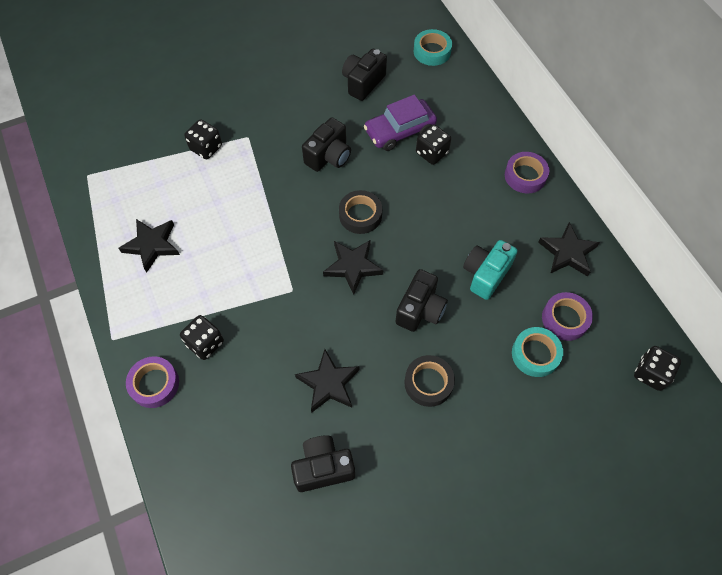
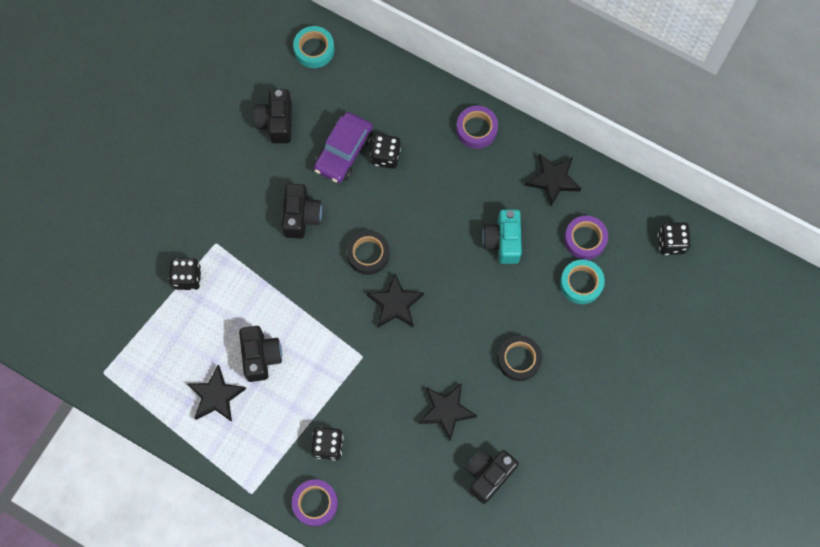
camera: 35 degrees left, 10 degrees up
(420, 310) = (473, 305): black camera -> black camera (261, 356)

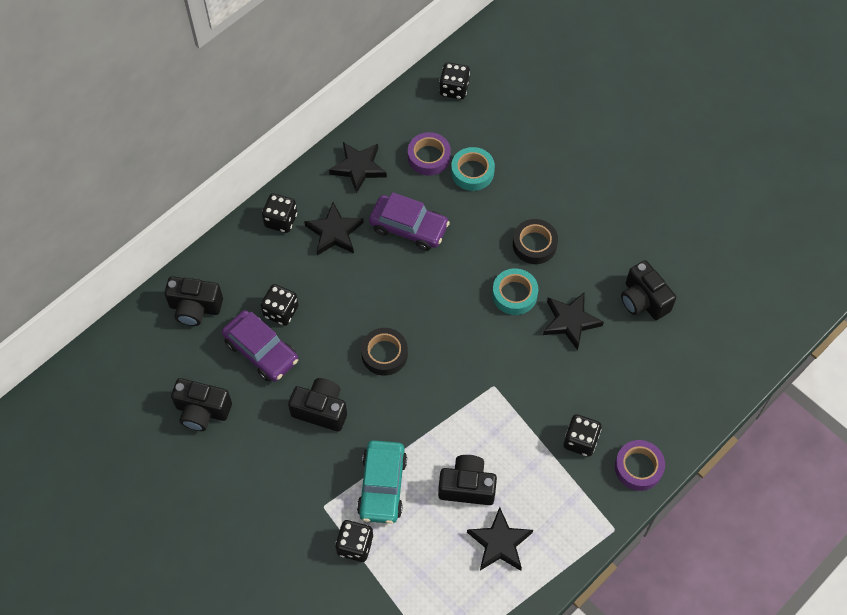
camera: 75 degrees left, 10 degrees down
(244, 285) = (382, 486): none -> turquoise car
(314, 49) = (130, 353): turquoise tape -> turquoise tape (514, 294)
(369, 86) = (195, 308): none -> black camera
(395, 304) = (446, 341): black star -> black star (334, 232)
(476, 129) = (281, 220): purple tape -> black dice
(503, 241) = (409, 227): turquoise camera -> purple car

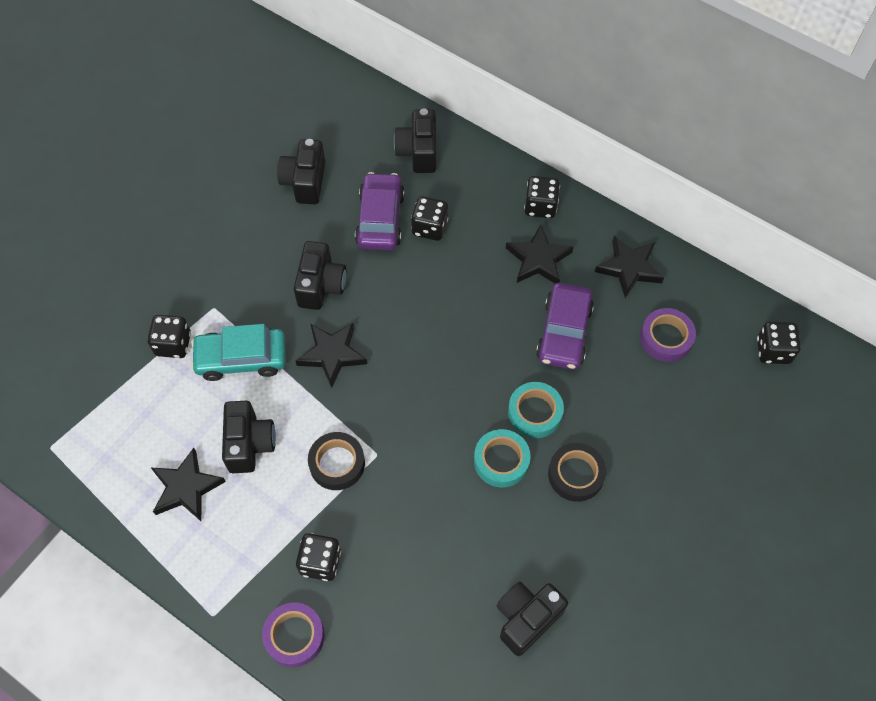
camera: 80 degrees right, 0 degrees up
(261, 351) = (380, 219): purple car -> purple car turned 150 degrees clockwise
(384, 354) = (397, 334): black tape -> black tape (337, 463)
(472, 172) = (659, 389): turquoise tape -> turquoise tape (535, 413)
(570, 321) = (478, 531): black star -> black star (332, 354)

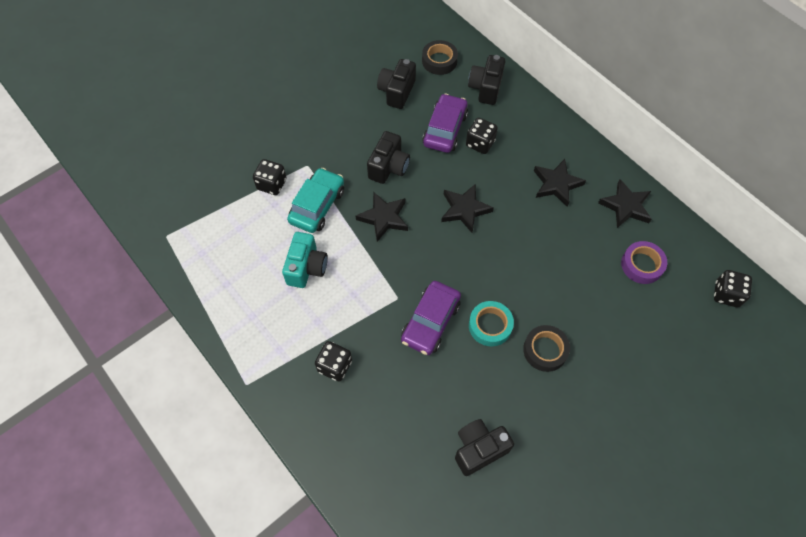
camera: 15 degrees right, 0 degrees up
(186, 487) = (253, 287): black star -> black star (464, 209)
(241, 359) = (317, 206): turquoise car -> turquoise car turned 105 degrees clockwise
(249, 444) = (306, 267): black camera -> turquoise camera
(294, 636) = (301, 415): purple tape -> none
(337, 463) = (366, 297): black tape -> black tape (439, 61)
(535, 413) = (525, 296): turquoise tape -> none
(540, 206) = (568, 146): black dice -> none
(564, 332) = (562, 242): purple car -> purple car (430, 322)

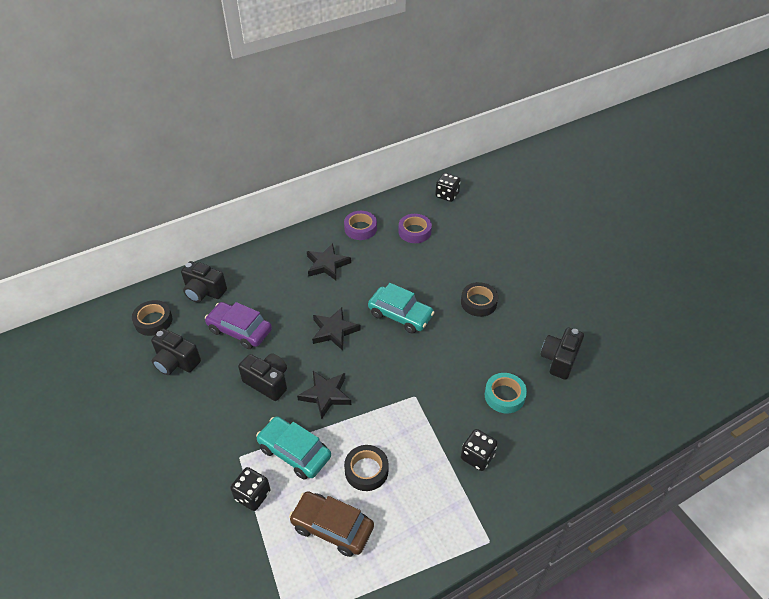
camera: 80 degrees left, 15 degrees down
(248, 250) = (332, 527): none -> brown car
(306, 267) = (366, 470): turquoise camera -> black tape
(430, 322) = (443, 374): purple car -> none
(479, 449) = (559, 360): black camera -> black camera turned 45 degrees clockwise
(480, 143) = (266, 307): black dice -> none
(490, 326) = (452, 333): turquoise tape -> turquoise tape (504, 396)
(503, 269) = (400, 315): none -> turquoise car
(625, 206) = (360, 228): black star -> purple tape

